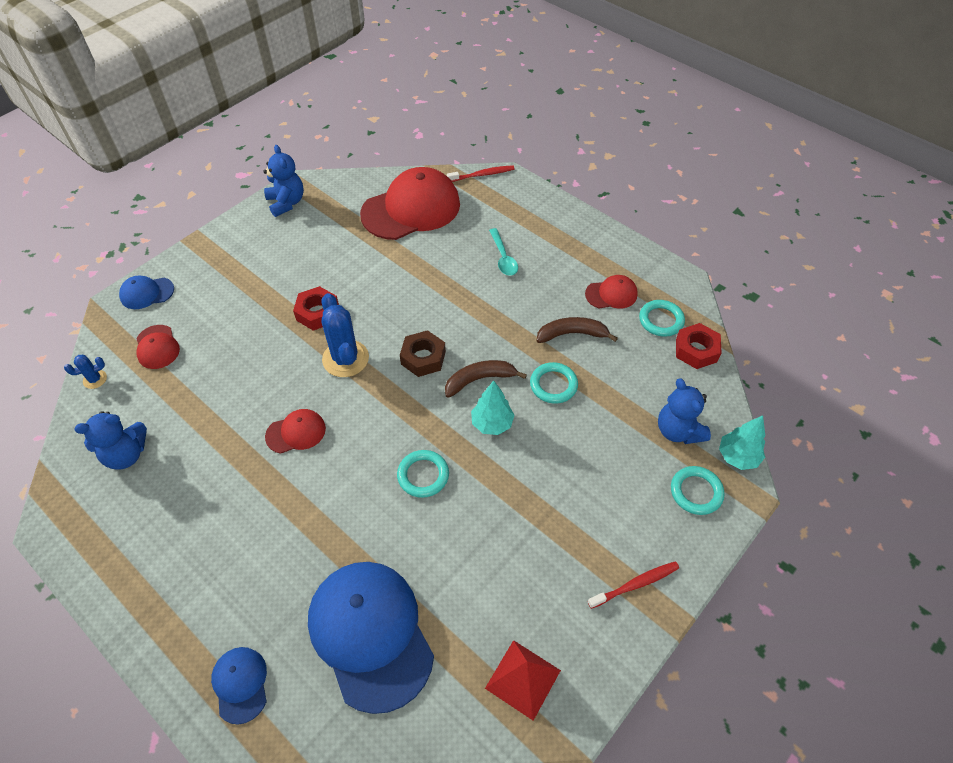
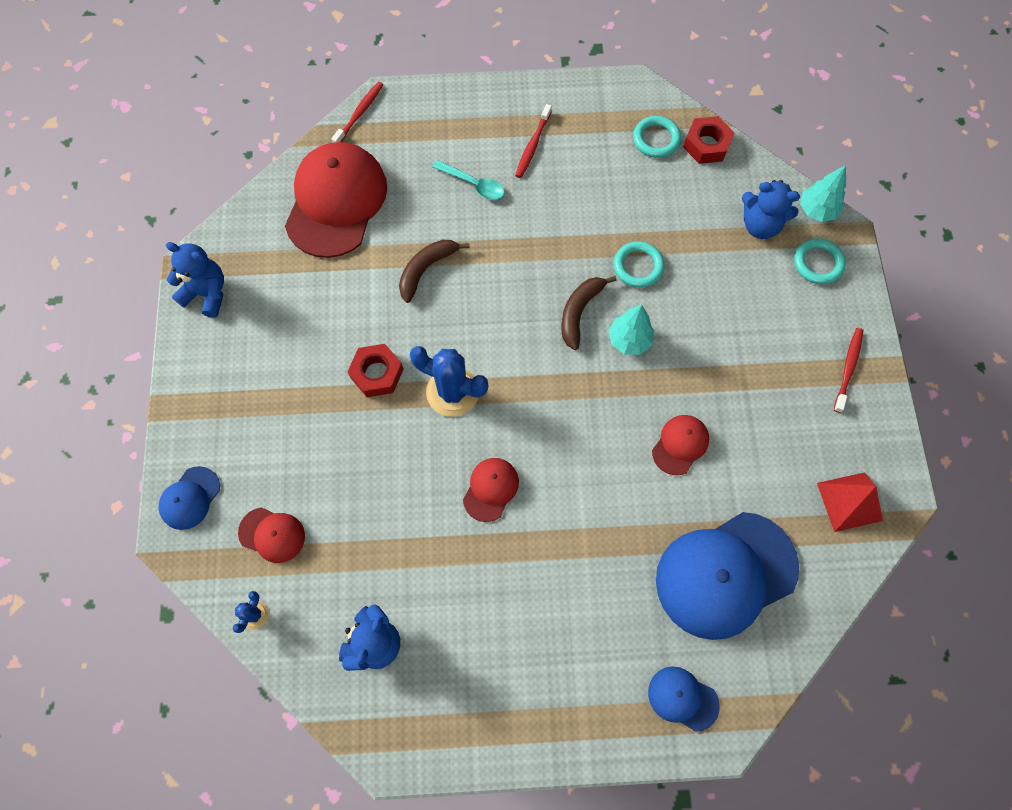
camera: 45 degrees left, 15 degrees up
(370, 634) = (725, 574): blue cap -> blue cap turned 45 degrees counterclockwise
(423, 358) = (514, 333): brown nut -> none
(423, 475) = (627, 428): turquoise ring -> none
(568, 264) = (532, 145): none -> red toothbrush
(572, 334) = (605, 209): brown banana -> brown banana (426, 269)
(611, 294) = (596, 146): red cap -> red cap (680, 445)

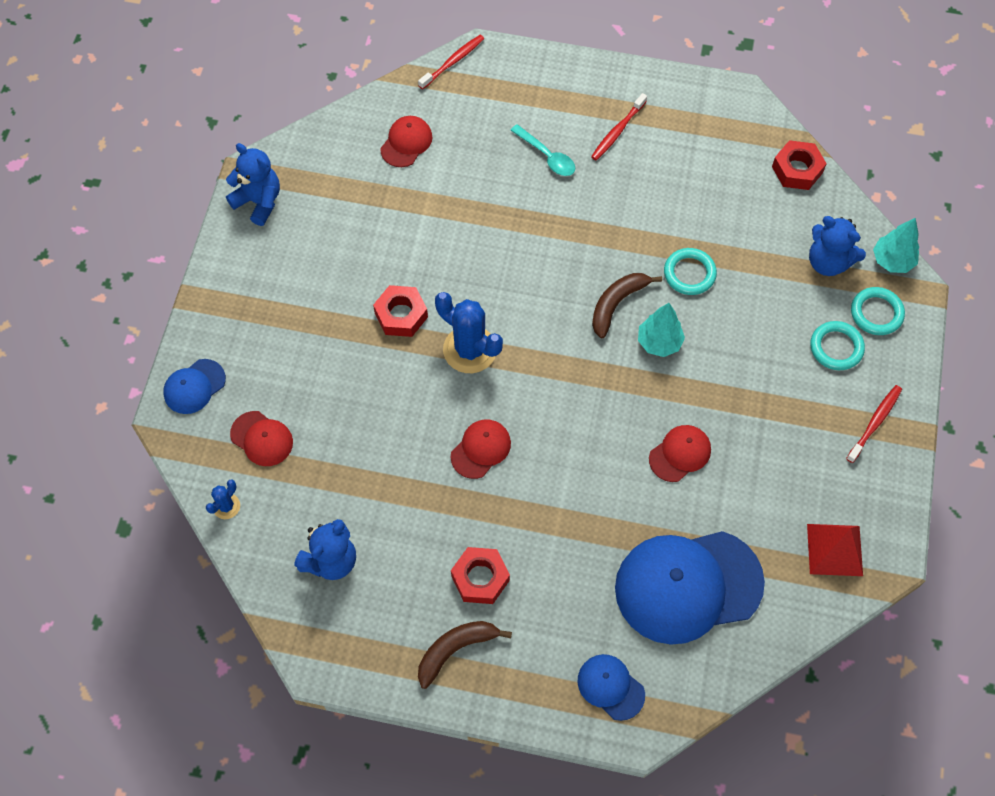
camera: 15 degrees right, 5 degrees down
(336, 202) = (406, 143): red cap -> red cap, size x0.47
(426, 269) = (477, 228): brown banana -> brown banana (456, 649)
(526, 621) = (480, 578): none -> red nut
(656, 139) = (746, 153): turquoise ring -> turquoise ring (836, 347)

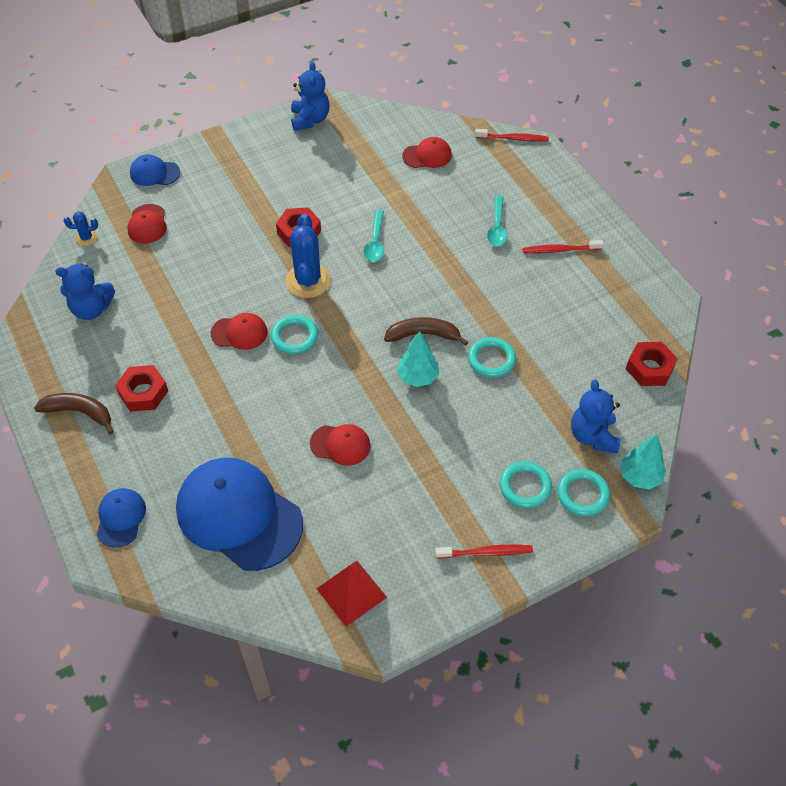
camera: 50 degrees right, 10 degrees down
(474, 262) = (375, 242): none -> turquoise spoon
(527, 407) = (294, 337): none -> turquoise ring

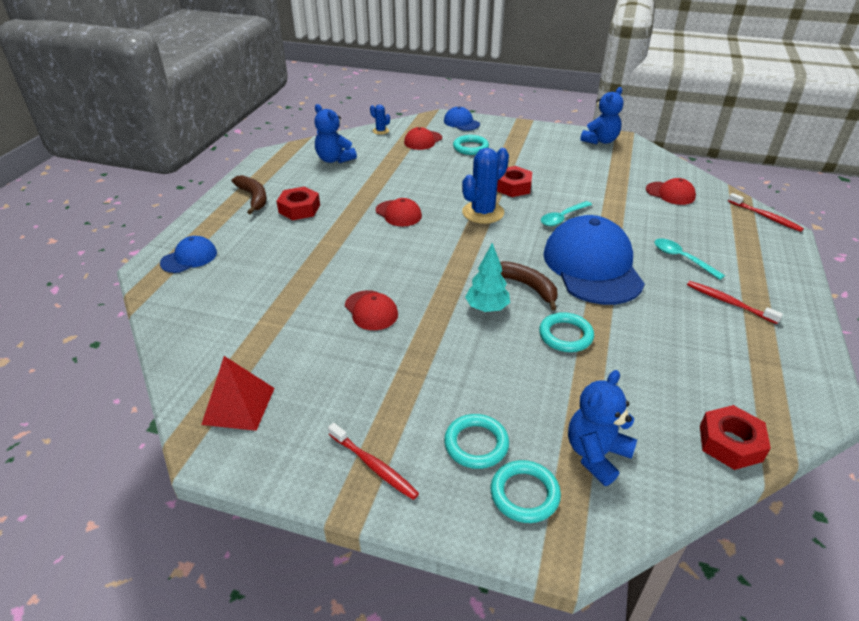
camera: 45 degrees right, 15 degrees down
(239, 515) = (248, 303): blue cap -> blue cap (592, 266)
(294, 337) = (430, 235): turquoise ring -> turquoise ring (470, 147)
(497, 227) = (682, 258): turquoise spoon -> turquoise spoon turned 90 degrees clockwise
(640, 477) = (608, 528): turquoise tree -> none

